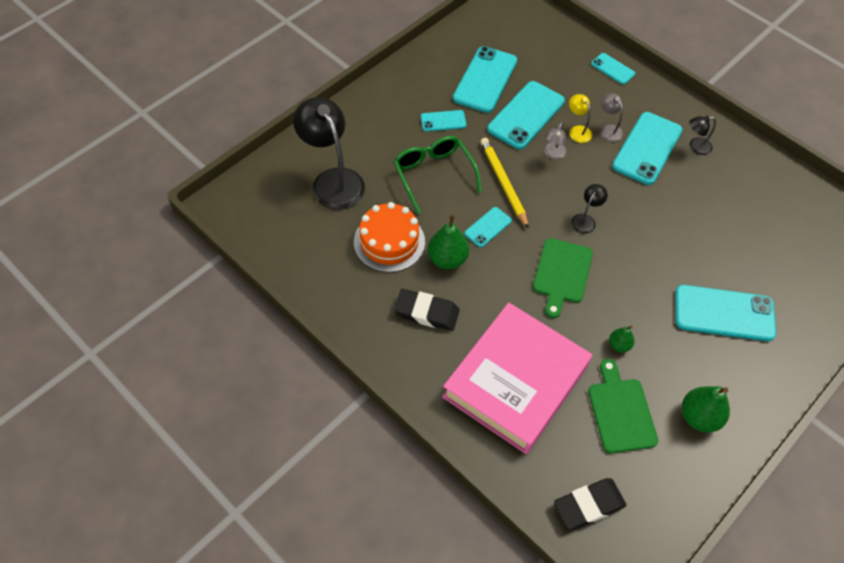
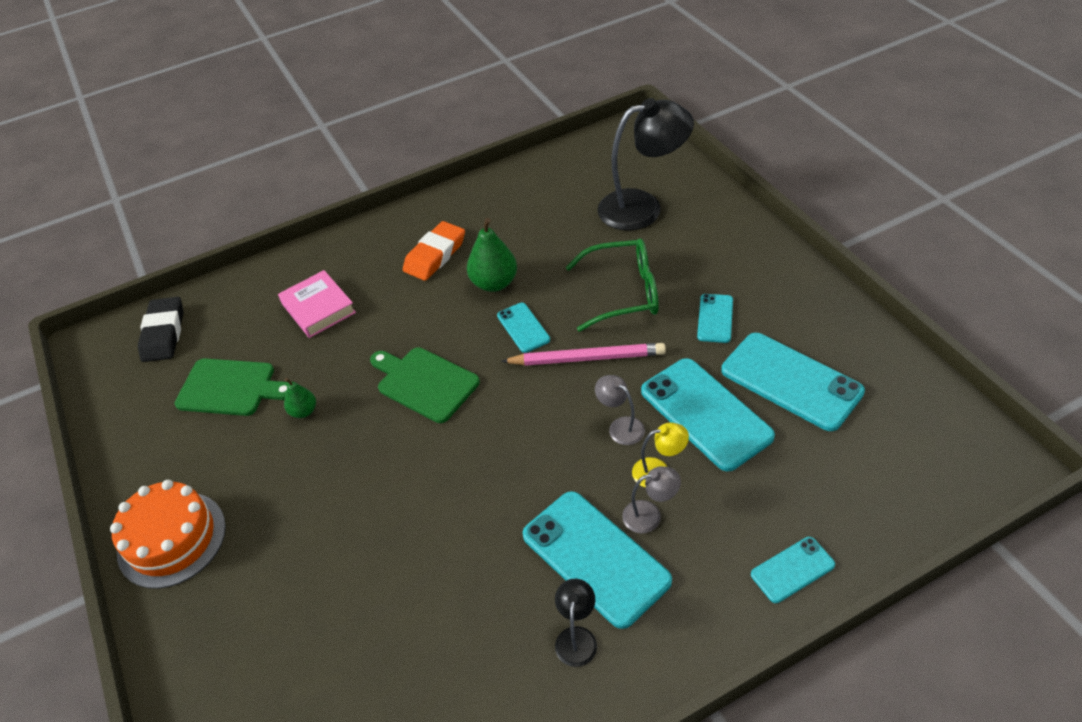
camera: 115 degrees right, 10 degrees down
(389, 242) = (538, 240): orange cake -> orange cake (171, 539)
(426, 312) = (435, 255): black eraser -> orange eraser
(503, 183) = (587, 358): yellow pencil -> pink pencil
(515, 381) = (318, 308): pink book -> pink book, size x0.47
(585, 220) = (493, 432): black lamp -> none
(699, 417) = (175, 460): green pear -> none
(724, 313) = (277, 545): turquoise phone -> none

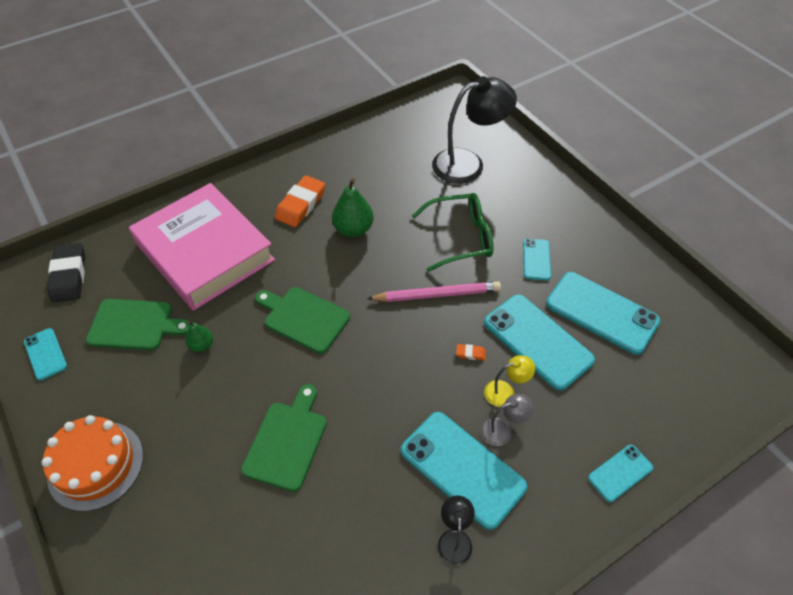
camera: 10 degrees left, 5 degrees up
(318, 308) = (205, 252): pink book -> pink book, size x2.11
(390, 520) = (287, 441): none -> green cutting board
(523, 328) = (381, 268): turquoise phone -> turquoise phone (45, 354)
(620, 426) = (470, 353): grey lamp -> orange eraser

